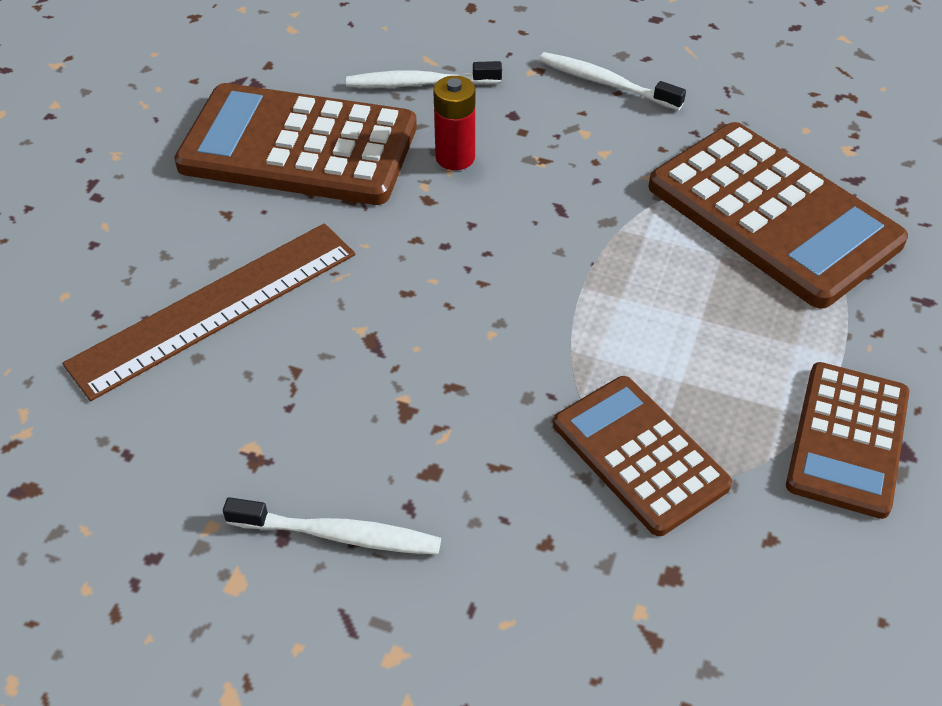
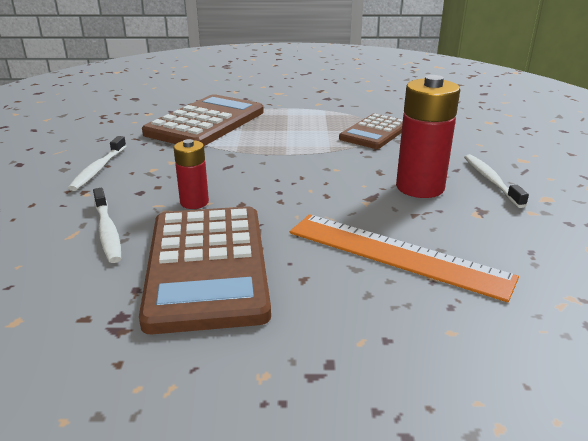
camera: 110 degrees left, 20 degrees down
(215, 308) = (396, 254): brown ruler -> orange ruler
(369, 415) = (420, 187): none -> red battery
(847, 439) = (330, 105): brown calculator -> none

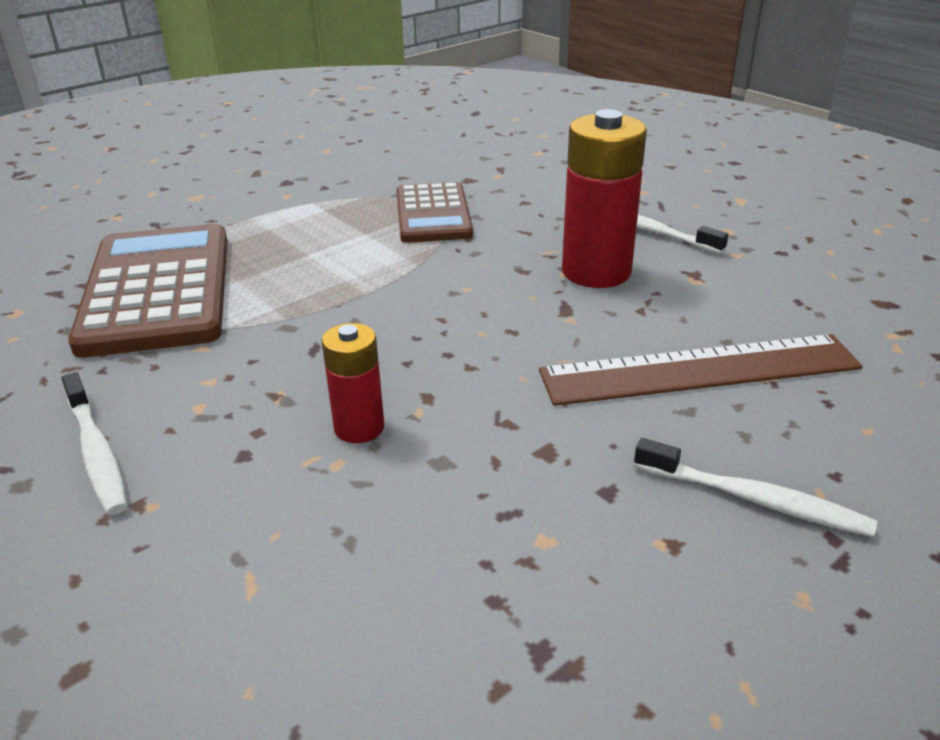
camera: 40 degrees left, 5 degrees up
(107, 231) = (303, 544): white toothbrush -> white toothbrush (754, 499)
(207, 266) = (530, 509): brown calculator -> none
(396, 254) = (699, 370): orange ruler -> brown ruler

